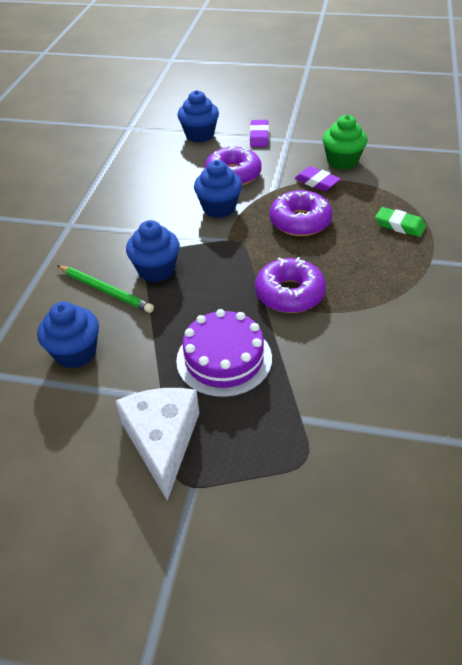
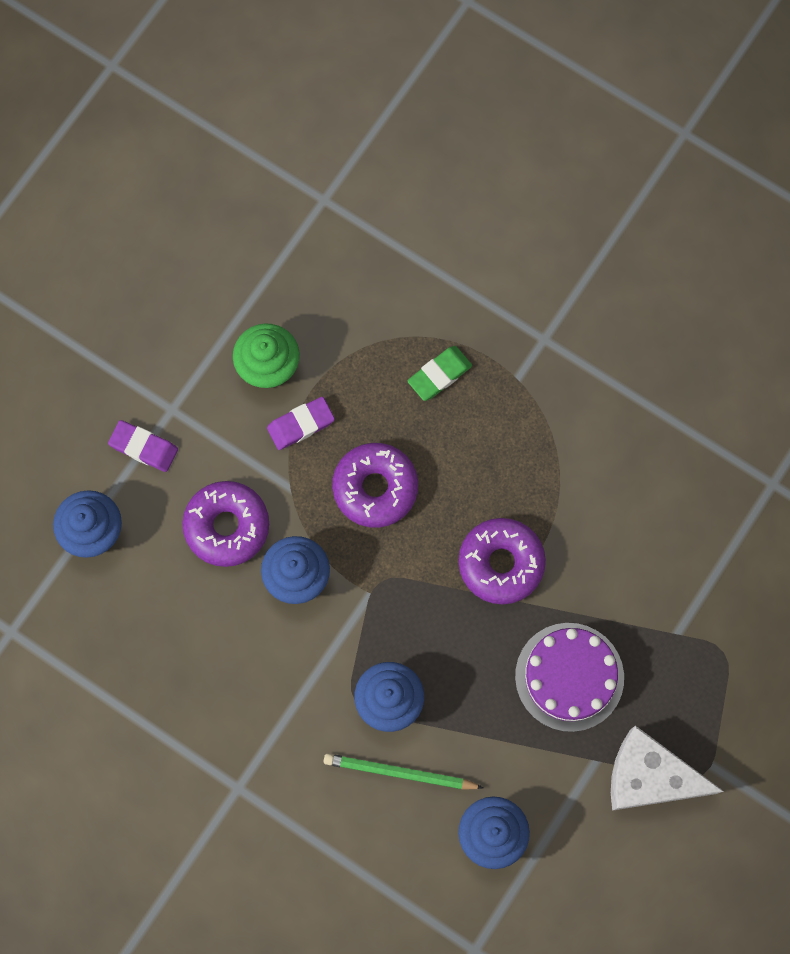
camera: 70 degrees left, 30 degrees up
(105, 290) = (400, 773): green pencil -> green pencil turned 135 degrees counterclockwise

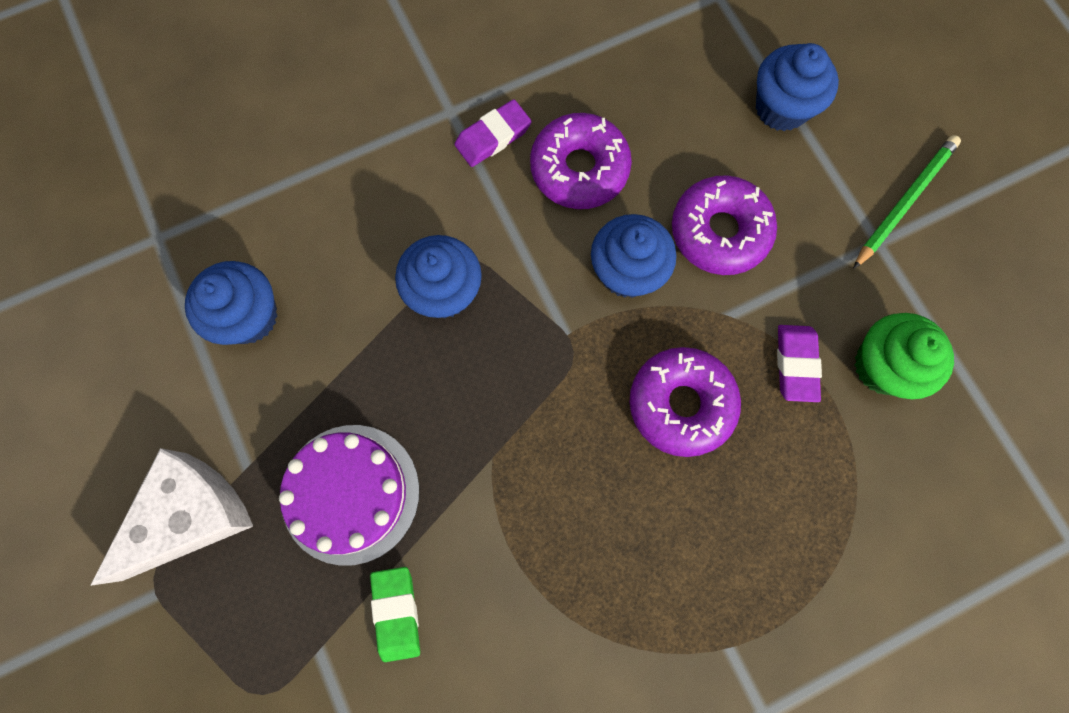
camera: 120 degrees right, 0 degrees up
(144, 447) = (849, 195): purple eraser -> purple eraser (493, 137)
(400, 773) = (367, 262): green pencil -> green pencil (904, 201)
(439, 375) = (780, 554): green eraser -> green eraser (396, 613)
(501, 563) = (519, 493): purple donut -> purple donut (579, 169)

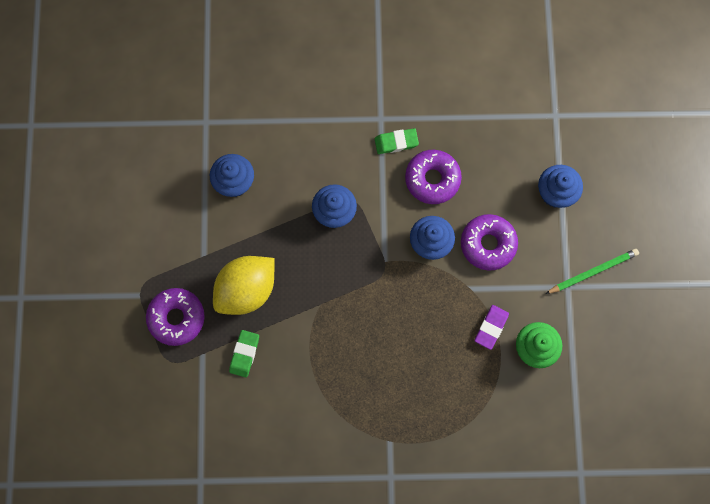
camera: 25 degrees right, 0 degrees up
(191, 515) = (169, 266): white cheese -> none
(350, 493) = (246, 290): purple cake -> yellow lemon
(493, 137) = (396, 142): purple eraser -> green eraser
(681, 404) = (424, 320): purple donut -> purple donut (176, 318)

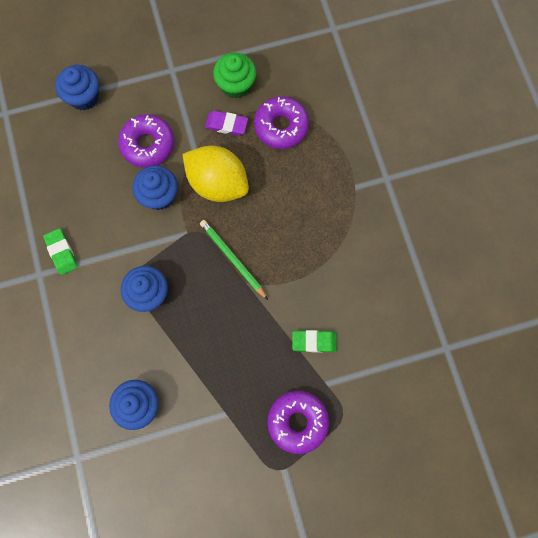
camera: 105 degrees left, 0 degrees up
(246, 290) = (250, 358): yellow lemon -> yellow lemon (217, 183)
(432, 179) = (93, 209): purple donut -> purple donut (281, 126)
(592, 271) = (152, 52): green pencil -> green pencil (232, 259)

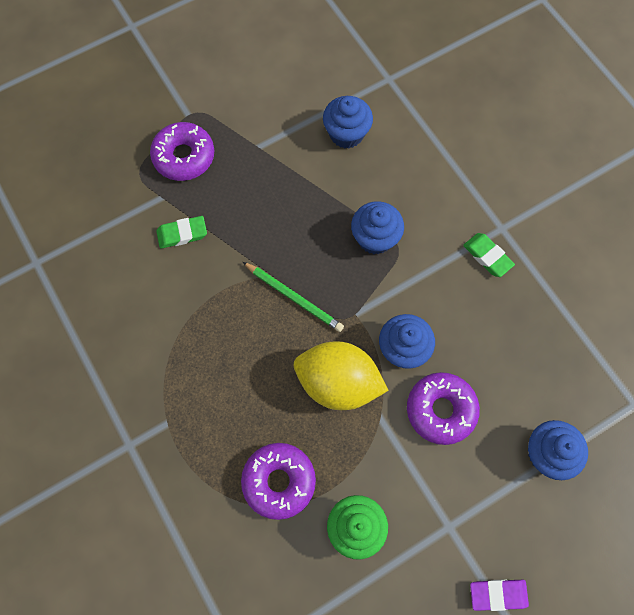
camera: 165 degrees right, 5 degrees down
(226, 124) = (350, 464): purple eraser -> purple eraser (498, 594)

